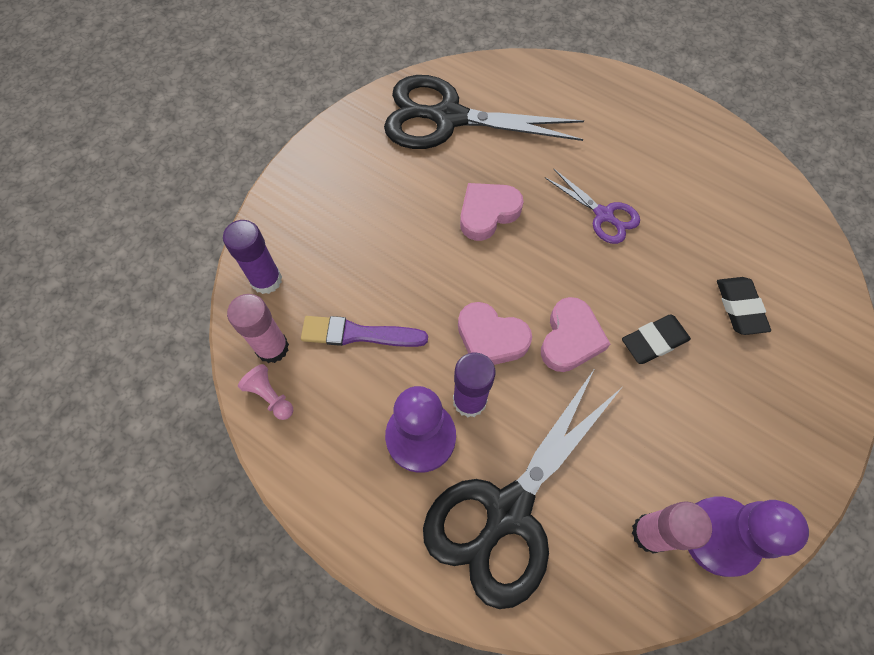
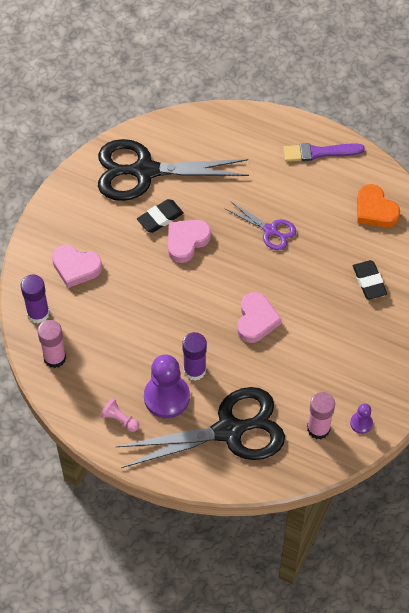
camera: 10 degrees left, 5 degrees down
(270, 396) = (61, 388): pink pawn -> pink pawn (119, 419)
(358, 334) = (111, 339): purple brush -> purple brush (319, 152)
(491, 338) = (202, 328): pink heart -> pink heart (76, 267)
(507, 511) = (229, 430): black scissors -> black scissors turned 135 degrees counterclockwise
(654, 341) = (312, 313): black eraser -> black eraser (160, 218)
(720, 536) = (361, 423): purple pawn -> purple pawn, size x0.48
(751, 209) = (375, 210): none -> orange heart

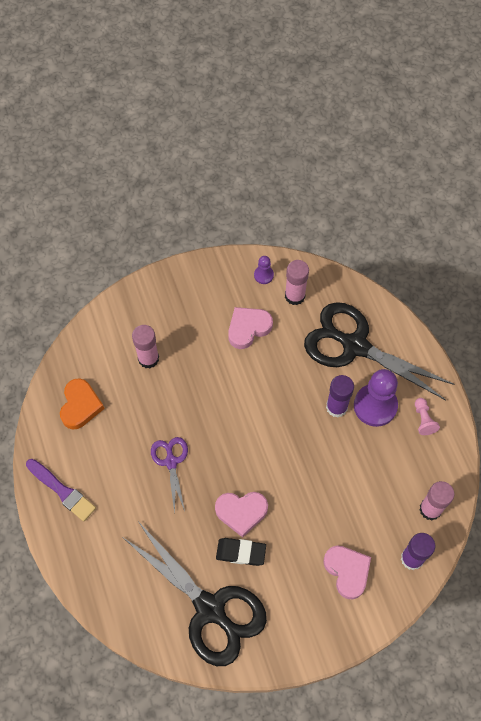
camera: 135 degrees left, 5 degrees up
(256, 320) = (256, 403): pink heart -> pink heart (248, 328)
(369, 281) = (148, 358): black eraser -> pink glue stick

